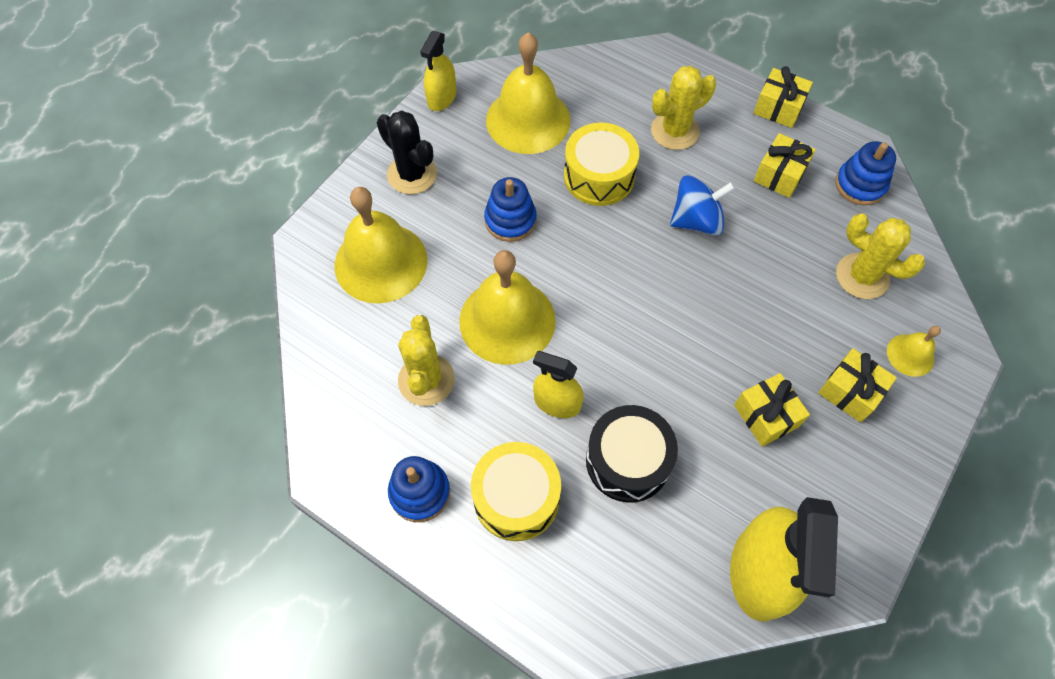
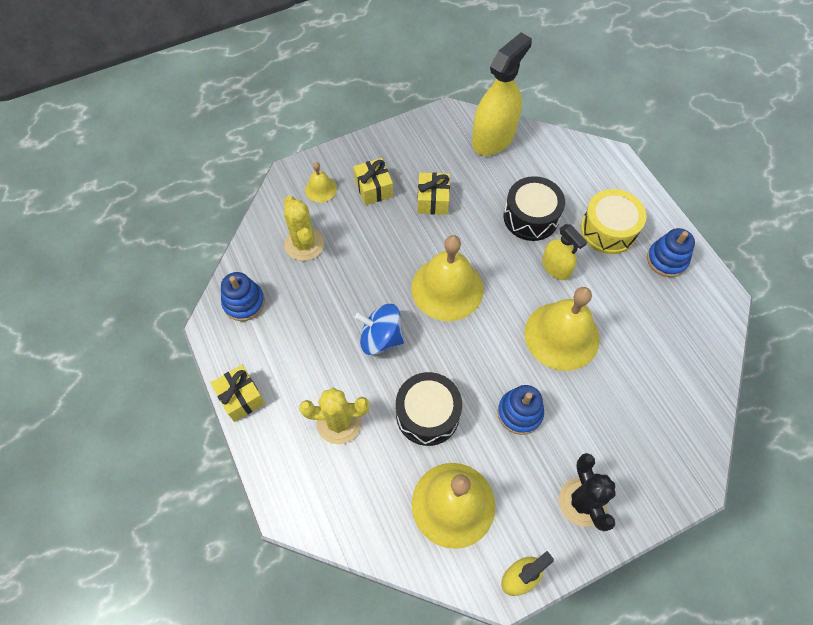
camera: 150 degrees left, 0 degrees up
(381, 262) = (639, 430): yellow bell -> yellow bell (447, 288)
(426, 380) = (637, 323): yellow cactus -> none
(599, 176) = (427, 414): yellow drum -> black drum
(779, 175) = (292, 341): yellow gift -> none

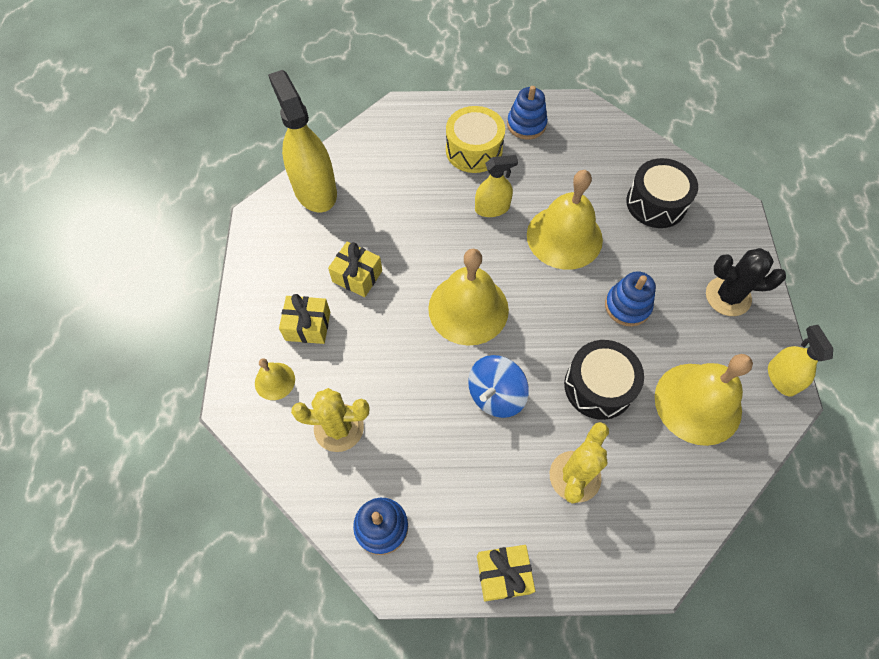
camera: 65 degrees left, 0 degrees up
(531, 217) = (426, 202): black drum -> black drum (656, 203)

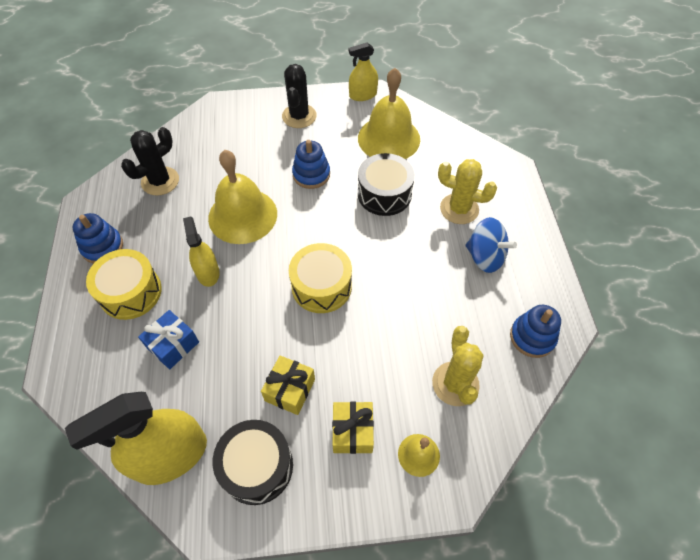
camera: 95 degrees left, 5 degrees down
(415, 185) = (173, 345): none -> blue gift
(468, 309) = (321, 286): yellow bell -> yellow drum
(496, 395) = (402, 261): blue spinning top -> blue spinning top (485, 257)
(503, 574) = (542, 251): yellow gift -> none
(611, 162) = (160, 181): none -> black cactus
(656, 203) = (209, 152): black drum -> black drum (257, 466)

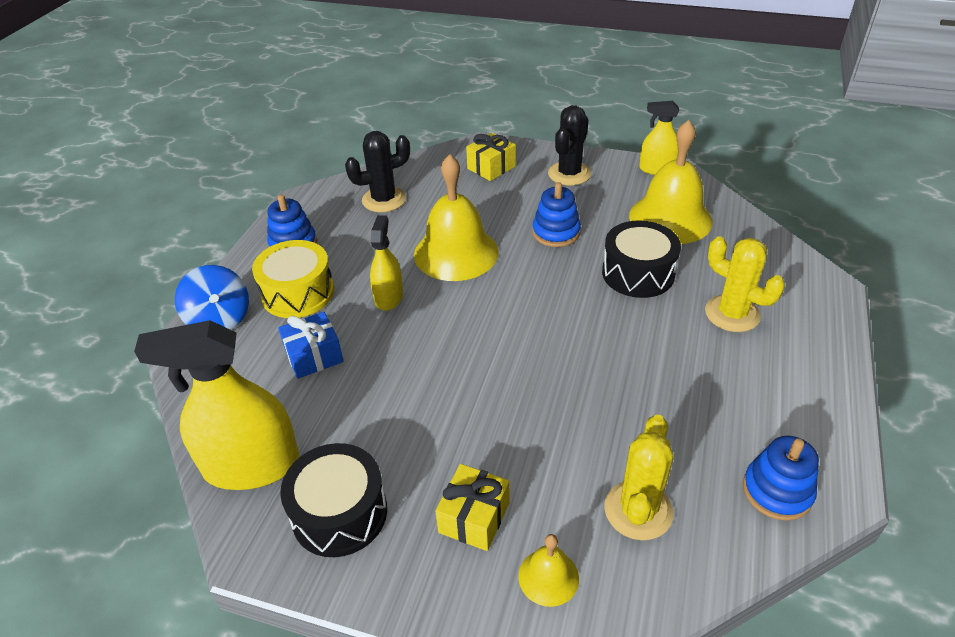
camera: 25 degrees right, 15 degrees down
(290, 390) = (420, 444): yellow gift -> yellow gift (491, 167)
(321, 286) = (512, 347): yellow drum -> none
(485, 257) = (746, 376): blue spinning top -> blue spinning top (219, 319)

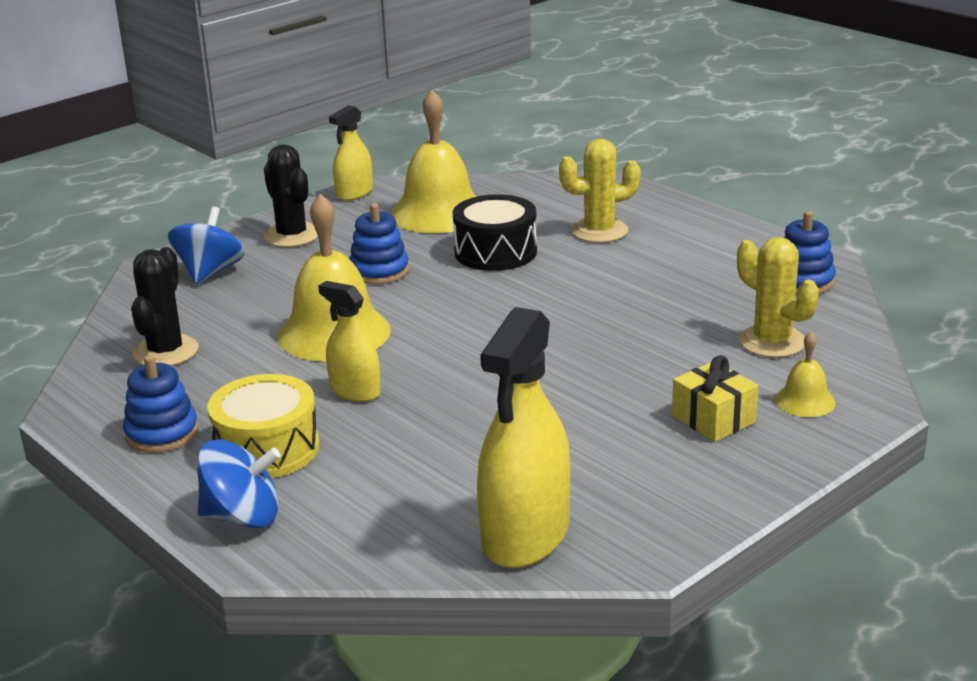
camera: 60 degrees left, 15 degrees down
(314, 356) = (396, 460): blue gift -> none
(339, 513) = (643, 491): black drum -> none
(491, 167) = (210, 272): yellow gift -> blue spinning top

